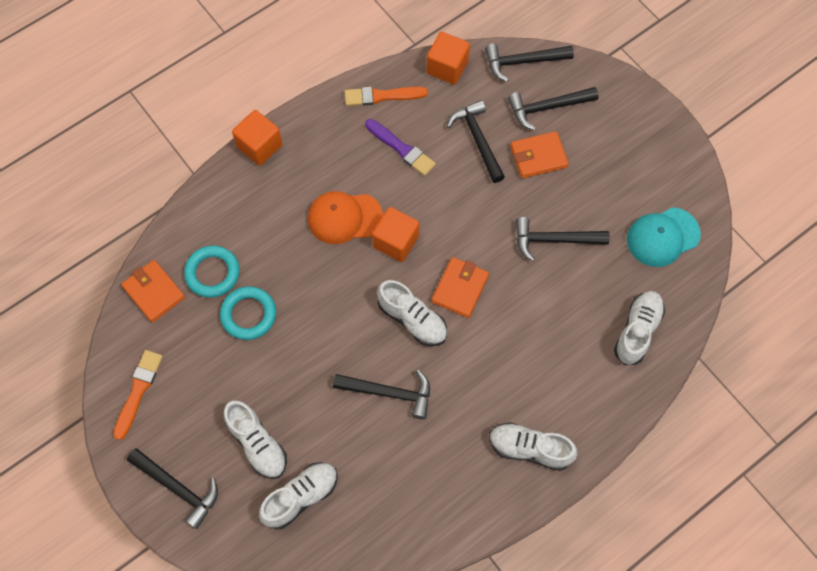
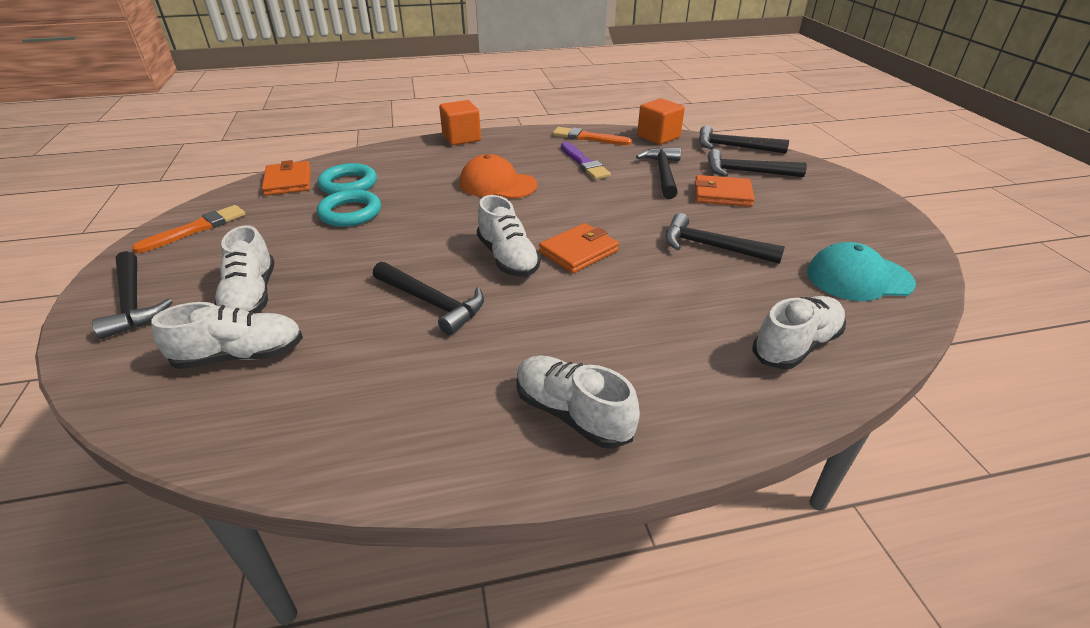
camera: 25 degrees right, 30 degrees down
(396, 241) = (534, 207): orange cube -> none

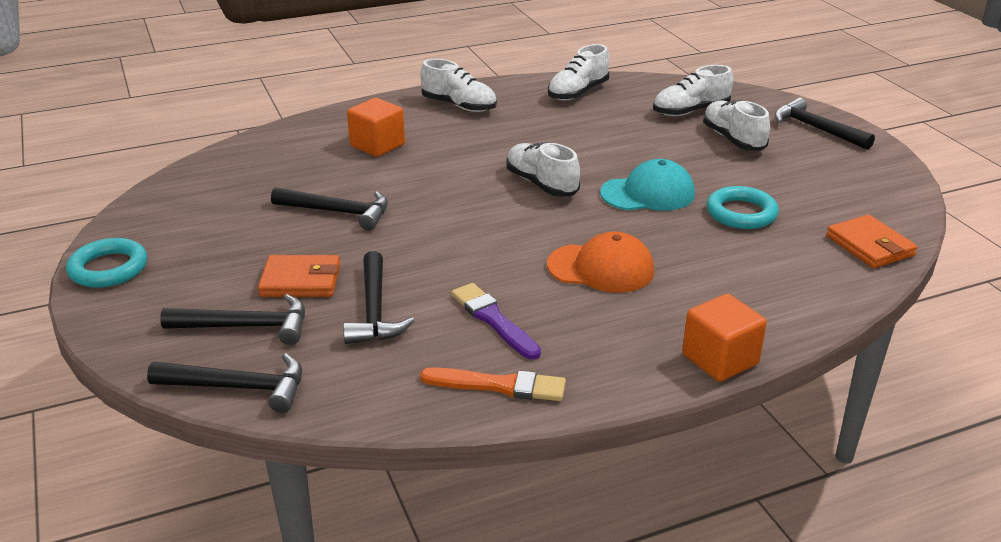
camera: 170 degrees right, 5 degrees down
(196, 229) = (873, 183): orange brush -> none
(348, 184) = (790, 249): turquoise ring -> turquoise ring (108, 268)
(432, 303) = (585, 147): black hammer -> none
(578, 251) = (475, 196): orange wallet -> none
(658, 137) = (369, 403): orange cube -> orange cube (377, 145)
(796, 345) = (300, 146): white shoe -> white shoe (578, 93)
(858, 278) = (208, 196): turquoise cap -> turquoise cap (648, 193)

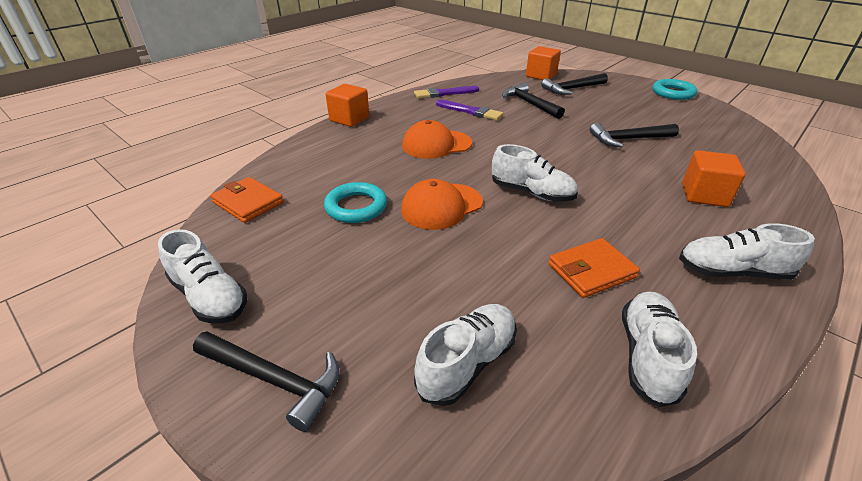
camera: 155 degrees right, 5 degrees up
(238, 387) = (541, 76): black hammer -> orange cube
(301, 281) = (582, 106): orange wallet -> orange wallet (591, 271)
(498, 385) = (444, 93): orange brush -> purple brush
(648, 193) = (441, 206): turquoise cap -> orange cap
(733, 139) = (388, 312): white shoe -> white shoe (210, 297)

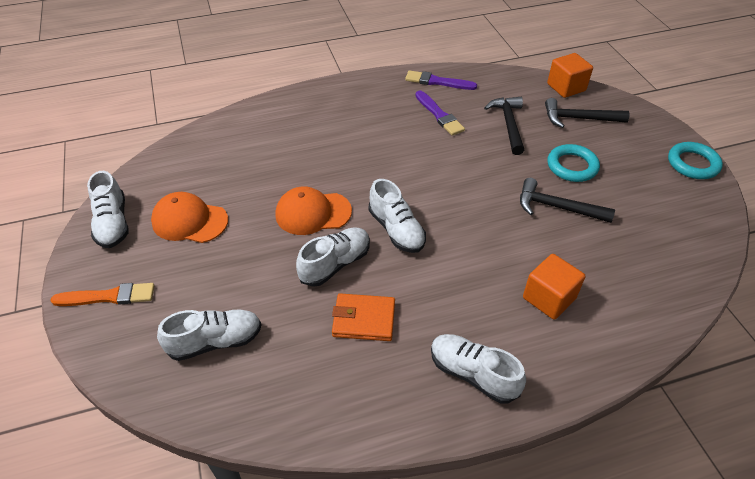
camera: 30 degrees right, 10 degrees up
(248, 202) = (185, 153): orange wallet -> none
(274, 380) = (108, 297): black hammer -> orange brush
(349, 119) = (324, 88): orange cube -> none
(356, 207) = (252, 187): turquoise ring -> turquoise ring (572, 166)
(436, 144) = (369, 145): orange cap -> orange cap (189, 221)
(647, 356) = (329, 397): white shoe -> white shoe (335, 264)

